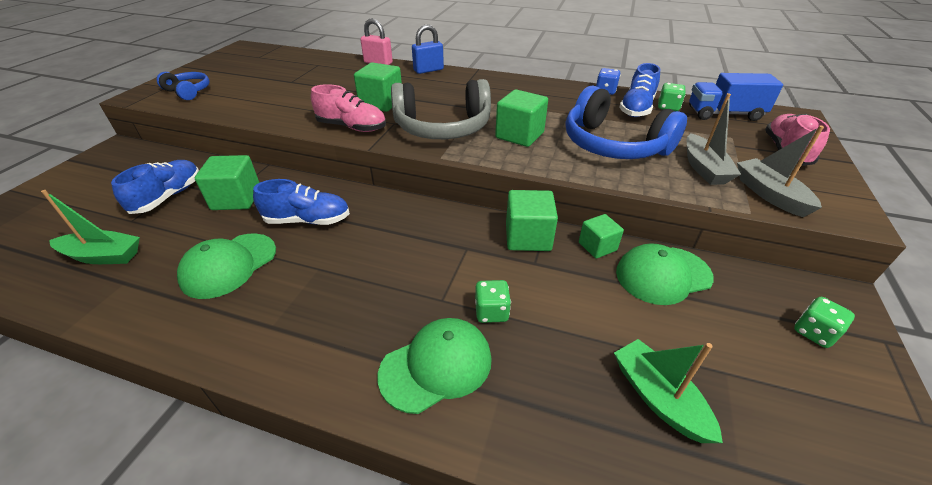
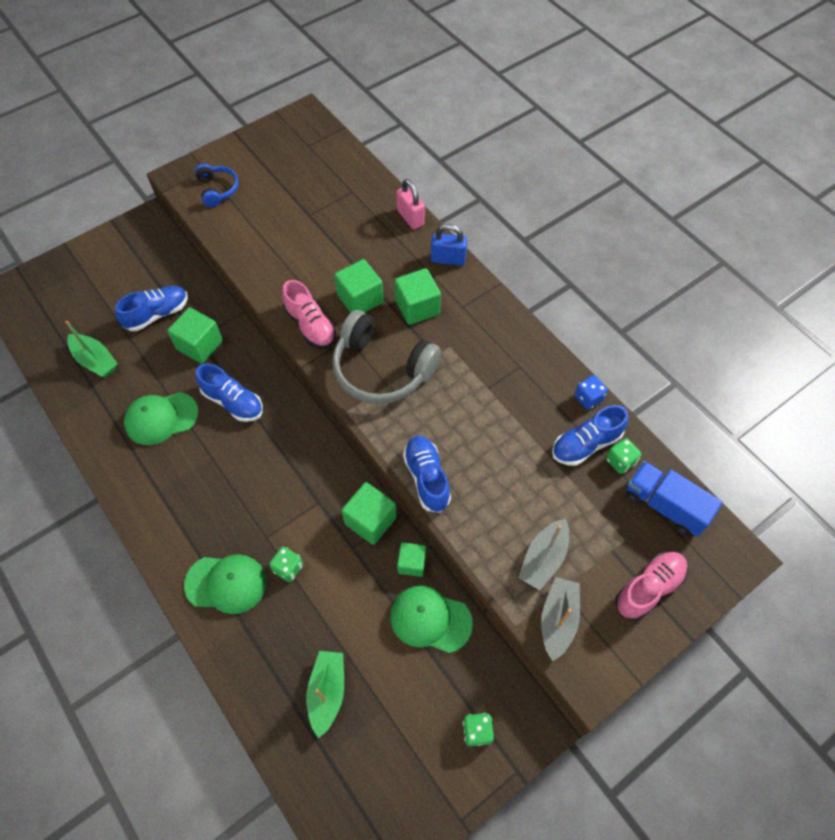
camera: 35 degrees right, 20 degrees up
(519, 135) = (435, 419): green cube -> green cube (417, 307)
(557, 165) = (427, 478): none -> blue shoe
(613, 145) = (501, 482): blue headphones -> none

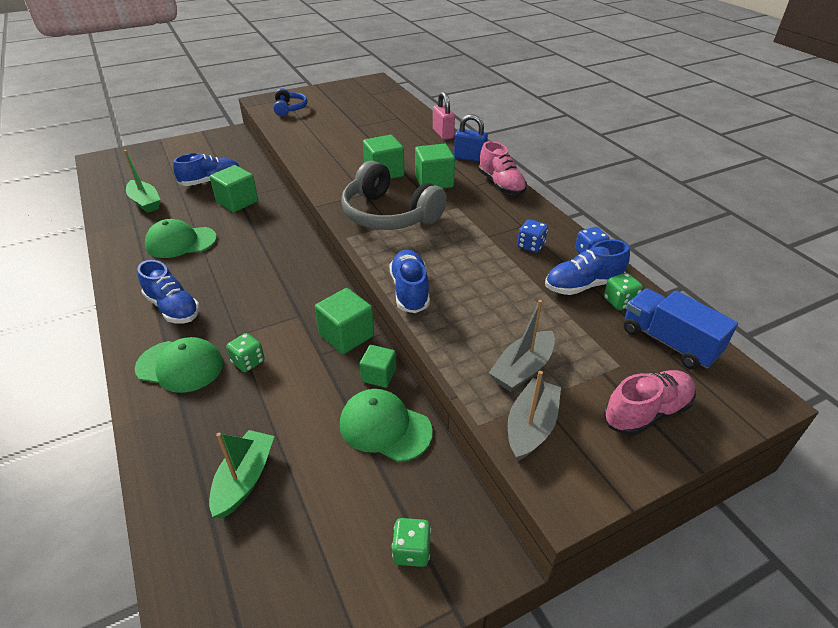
camera: 10 degrees right, 20 degrees down
(233, 402) = (249, 239): blue shoe -> blue shoe (173, 308)
(310, 326) = (334, 183): pink shoe -> pink shoe (501, 185)
(531, 396) = (530, 246): none -> blue dice

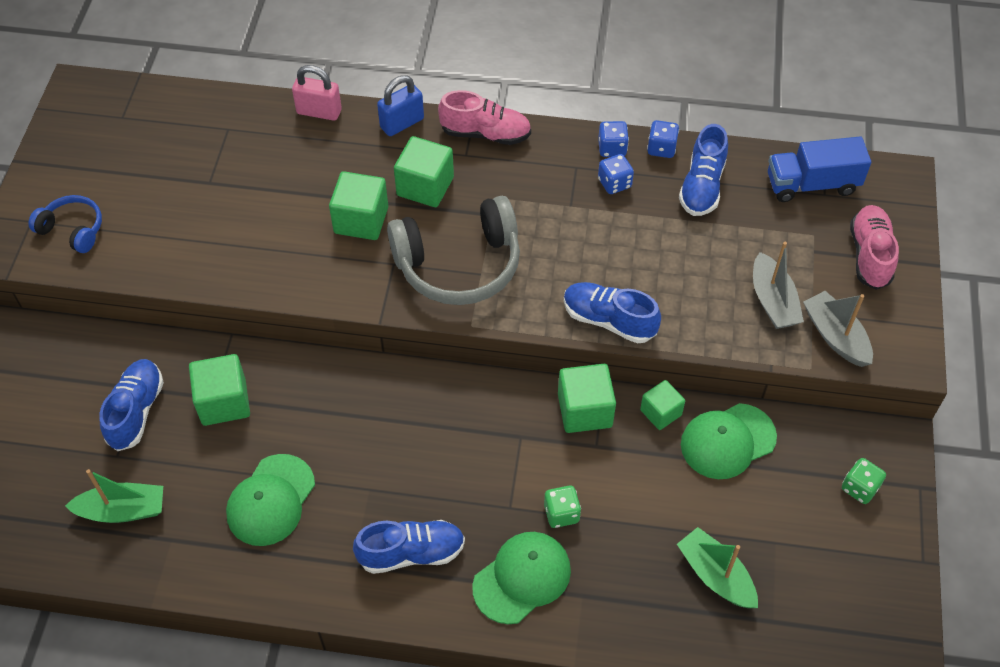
camera: 55 degrees left, 15 degrees up
(558, 233) = (612, 148): none -> blue dice
(619, 302) = (742, 178): green dice -> none

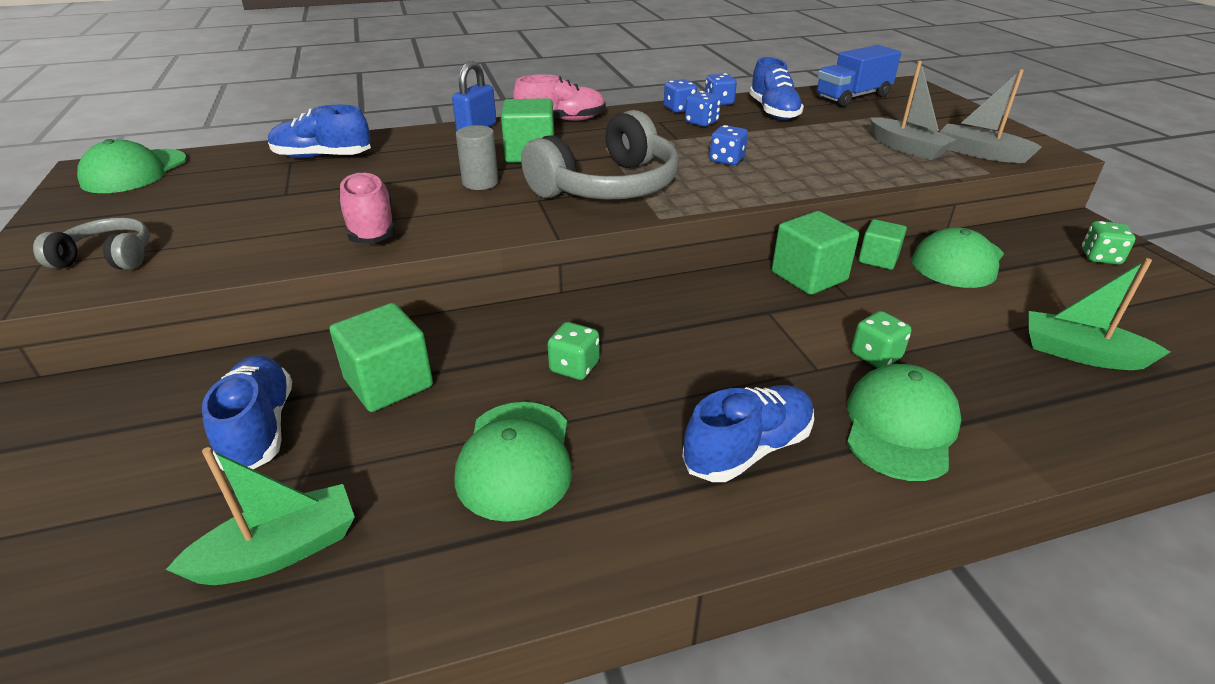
camera: 25 degrees left, 20 degrees down
(73, 229) = (107, 258): blue headphones -> grey headphones
(109, 105) = (134, 172): none -> green cap
(319, 112) = (387, 137): pink padlock -> none
(347, 436) = (574, 367): none -> green dice
(361, 220) = (480, 182): green cube -> grey cylinder
(588, 260) = (726, 160): none -> blue dice
(609, 320) = (788, 186): blue shoe -> blue shoe (322, 157)
(869, 255) = (941, 116): pink shoe -> pink shoe (371, 227)

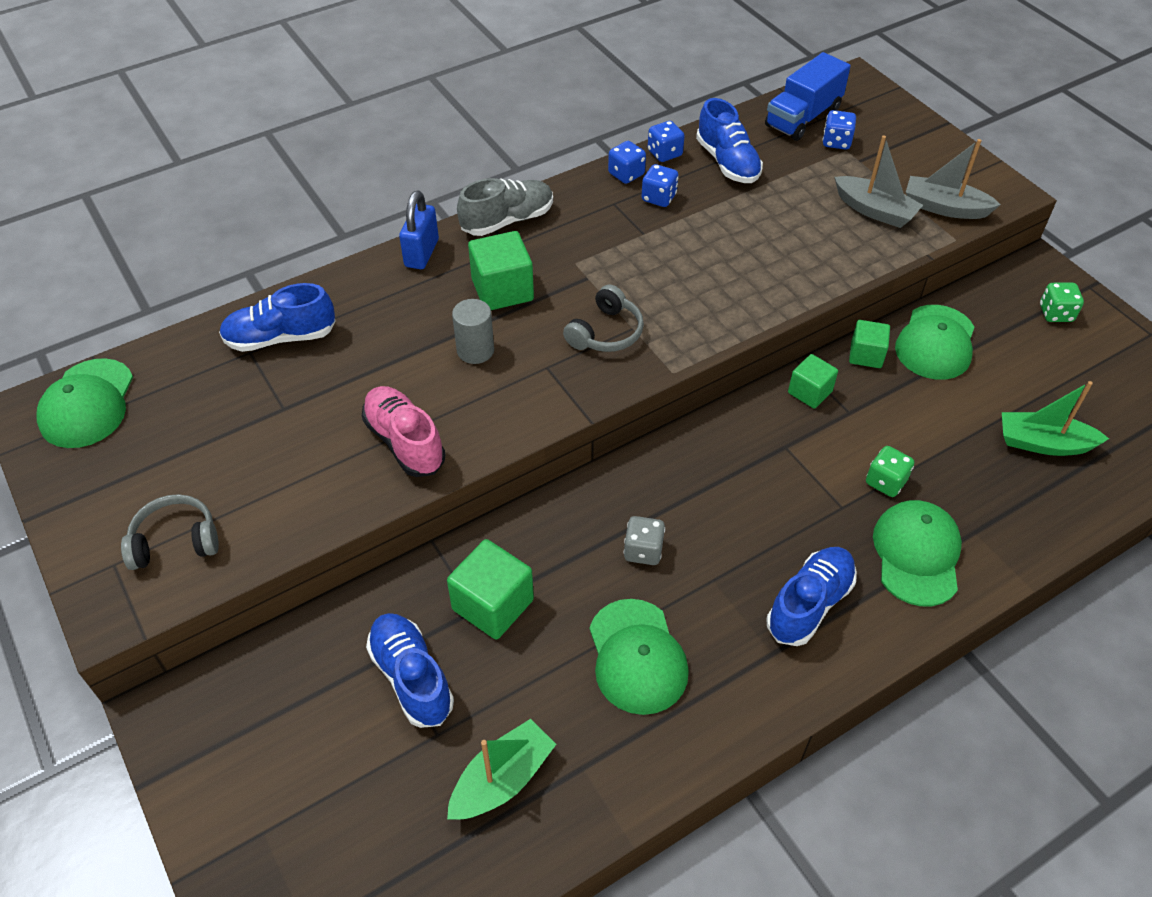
camera: 15 degrees left, 15 degrees up
(561, 121) = (507, 220): pink shoe -> grey shoe
(574, 367) = (643, 551): green dice -> grey dice
(608, 186) = (606, 332): grey headphones -> grey headphones, size x0.53
(726, 160) = (706, 264): blue dice -> blue dice (836, 142)
(809, 276) = (810, 392): green cube -> green cube, size x0.64

